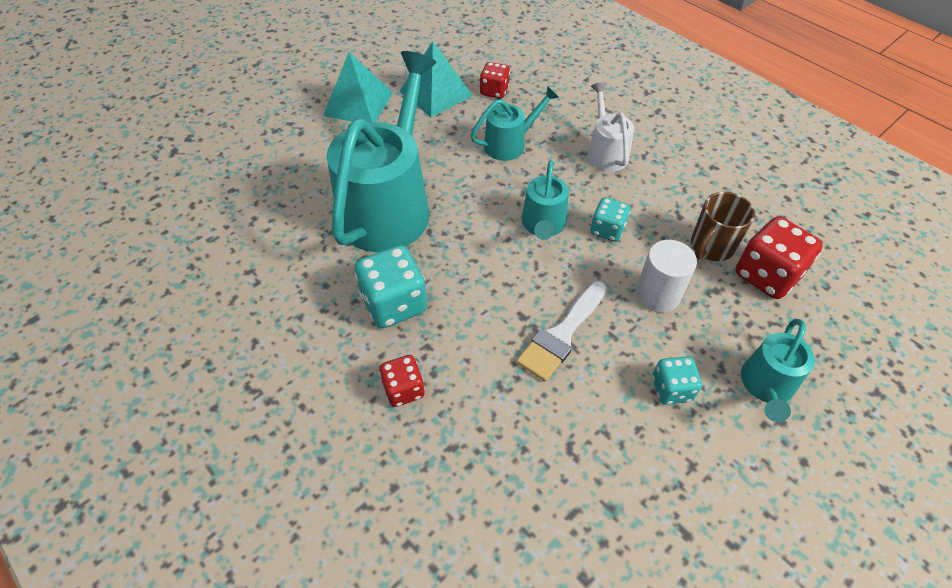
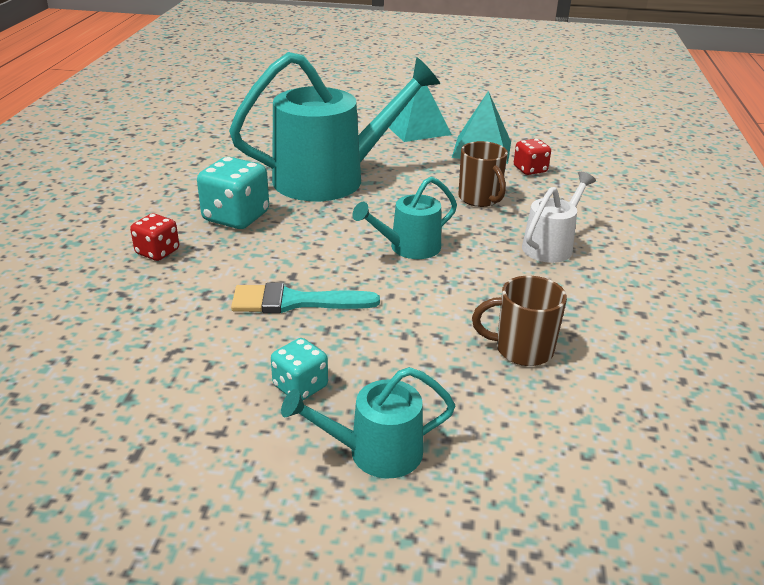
camera: 50 degrees right, 20 degrees down
(510, 144) = (480, 199): turquoise watering can -> brown mug
(561, 334) = (294, 302): white brush -> turquoise brush
(607, 230) = (452, 281): turquoise dice -> none
(657, 294) = (410, 338): white cylinder -> none
(766, 275) = (536, 402): red dice -> none

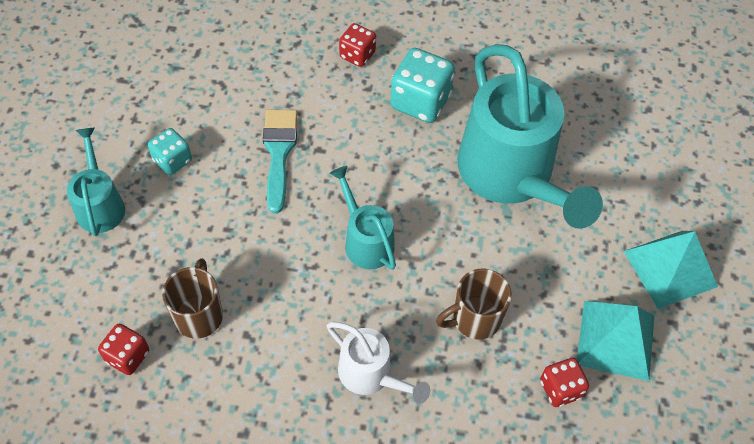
camera: 90 degrees right, 25 degrees up
(593, 402) = (127, 356): none -> red dice

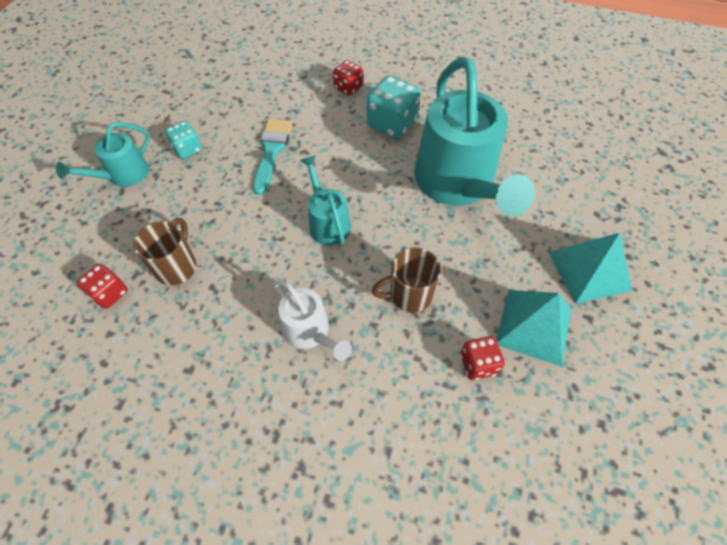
camera: 10 degrees right, 0 degrees up
(100, 204) = (123, 175): turquoise watering can -> turquoise watering can turned 135 degrees counterclockwise

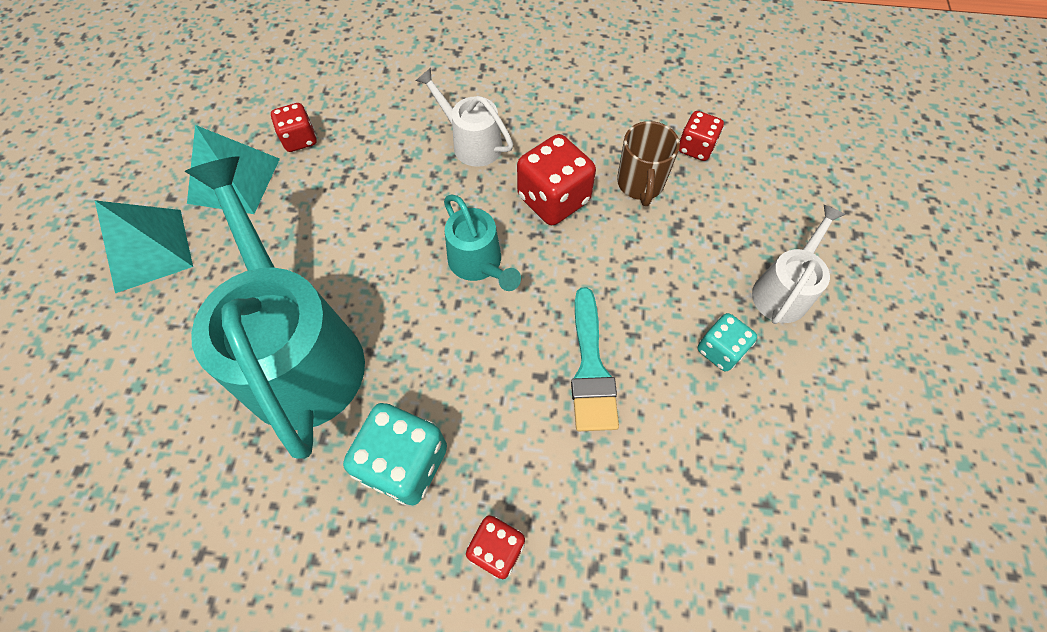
camera: 170 degrees right, 5 degrees up
(123, 175) = (783, 290): turquoise watering can -> white watering can
(254, 264) = (553, 199): none -> red dice
(409, 295) = (369, 192): brown mug -> none

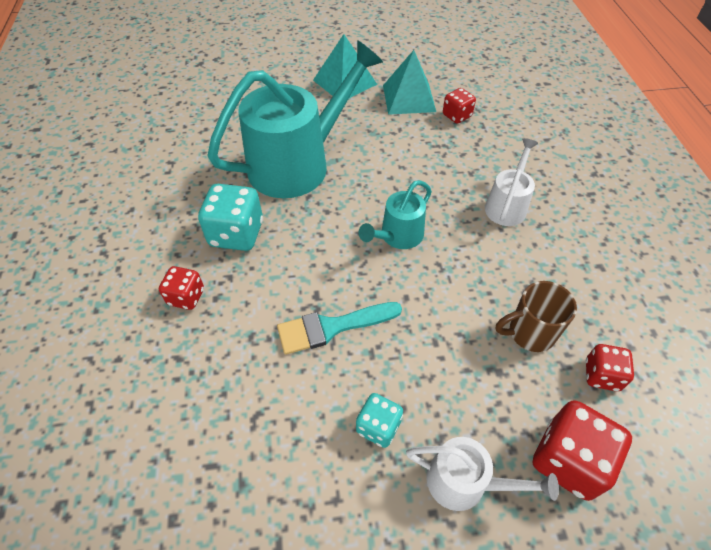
camera: 75 degrees right, 10 degrees down
(553, 199) = (479, 270): red dice -> red dice (568, 460)

